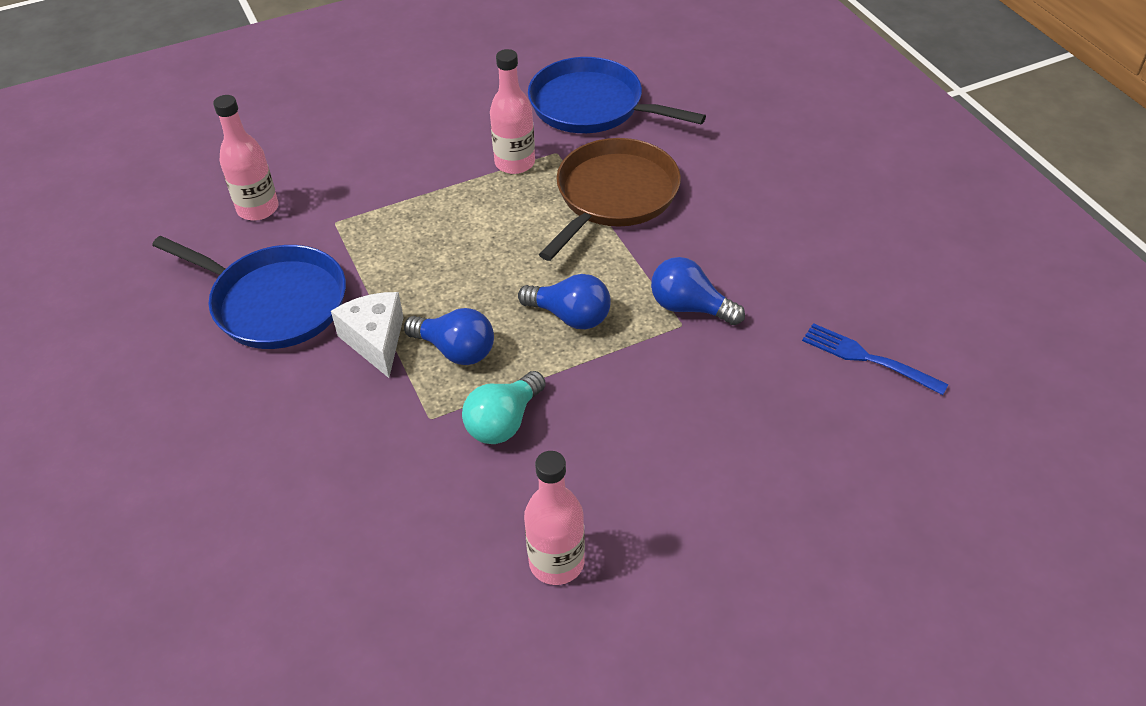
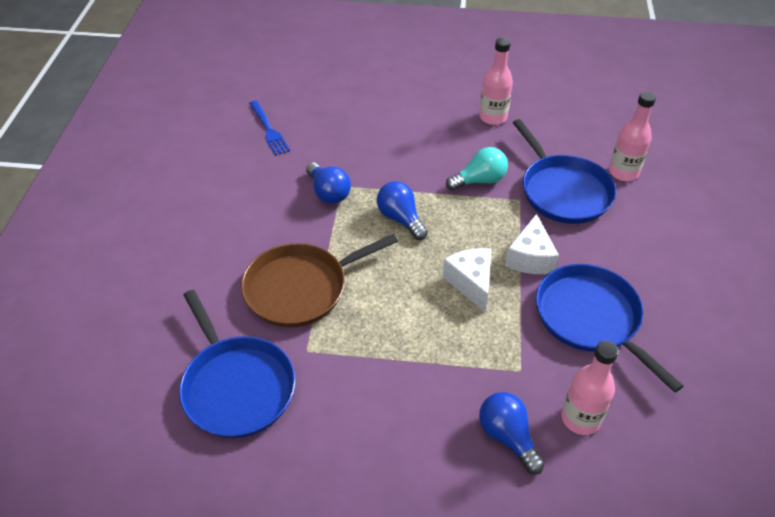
camera: 150 degrees left, 0 degrees up
(371, 463) = (563, 191): none -> blue pan
(433, 280) = (471, 283): none -> white cheese
(456, 350) = (483, 229): blue light bulb -> blue light bulb (507, 437)
(515, 163) = (346, 357): pink bottle -> pink bottle (623, 172)

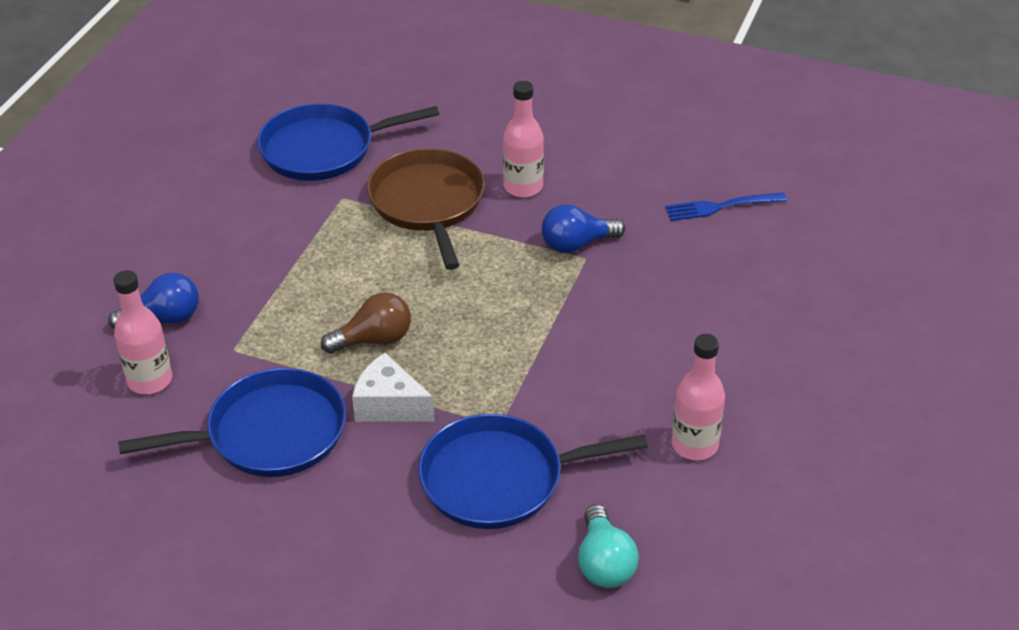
camera: 105 degrees right, 5 degrees down
(400, 219) = (506, 300): blue light bulb -> none
(471, 283) = (374, 339): white cheese -> brown light bulb
(479, 181) = (552, 392): turquoise light bulb -> turquoise light bulb (604, 563)
(623, 172) = (515, 568): pink bottle -> pink bottle (523, 187)

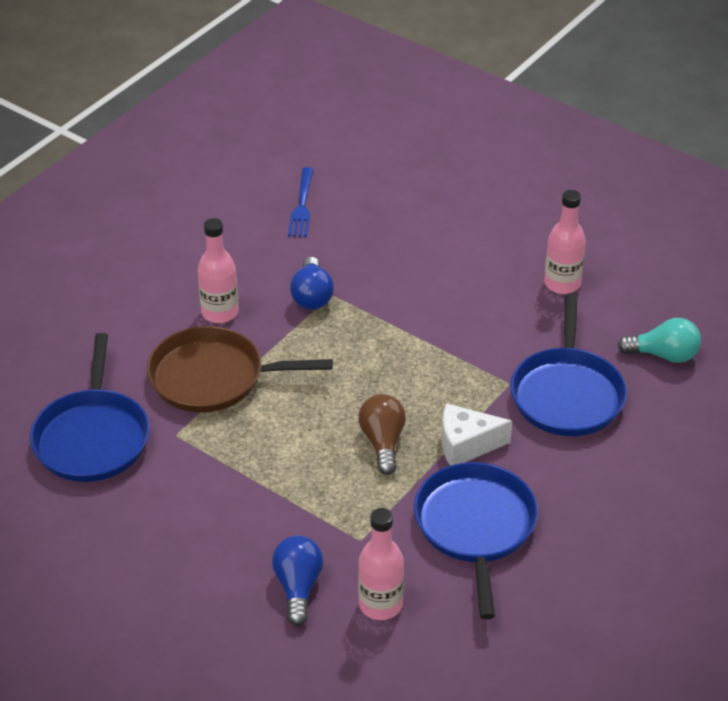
camera: 75 degrees left, 0 degrees up
(389, 405) = (466, 445): white cheese -> white cheese turned 45 degrees clockwise

